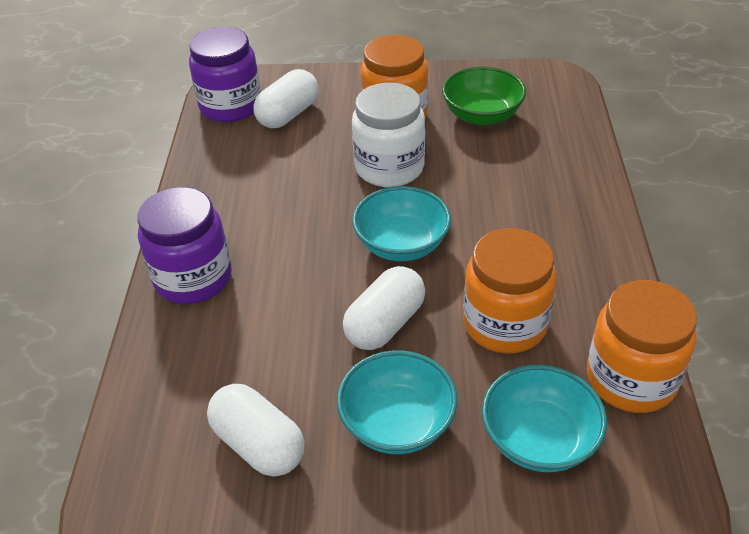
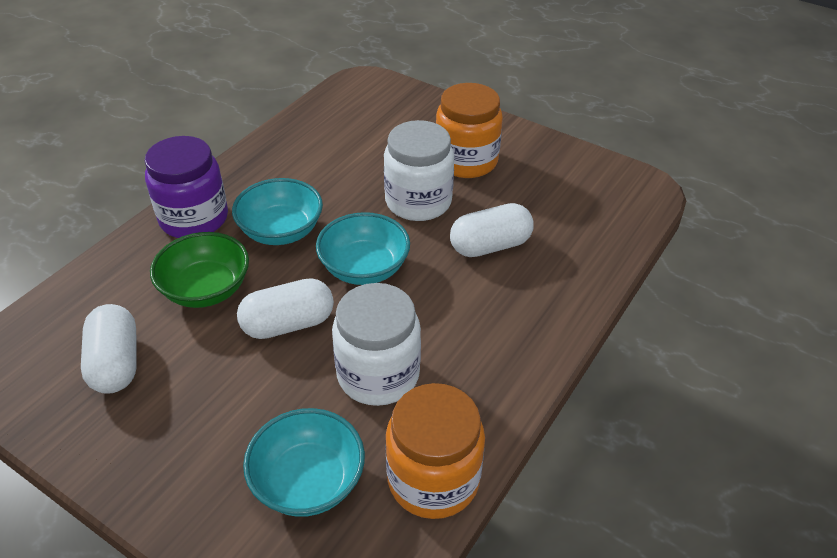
camera: 30 degrees right, 0 degrees up
(231, 106) = (348, 99): purple jar -> none
(288, 114) = (384, 124): white capsule -> white capsule (490, 246)
(397, 423) = (220, 404): turquoise bowl -> turquoise bowl (281, 231)
(482, 115) = (540, 192): green bowl -> green bowl (206, 289)
(505, 324) = (378, 374): orange jar -> white jar

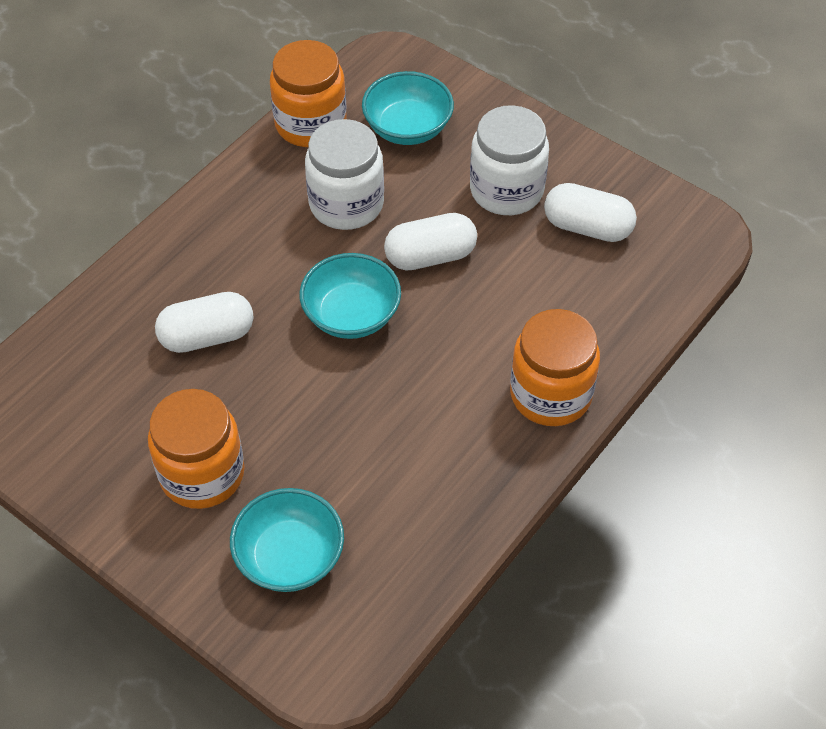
camera: 175 degrees left, 10 degrees up
(116, 363) = (587, 227): white capsule -> white capsule turned 60 degrees counterclockwise
(194, 219) = (550, 394): purple jar -> orange jar
(206, 289) = (518, 298): green bowl -> none
(281, 231) = (445, 370): turquoise bowl -> turquoise bowl (289, 557)
(418, 202) = (278, 405): white jar -> white jar (506, 190)

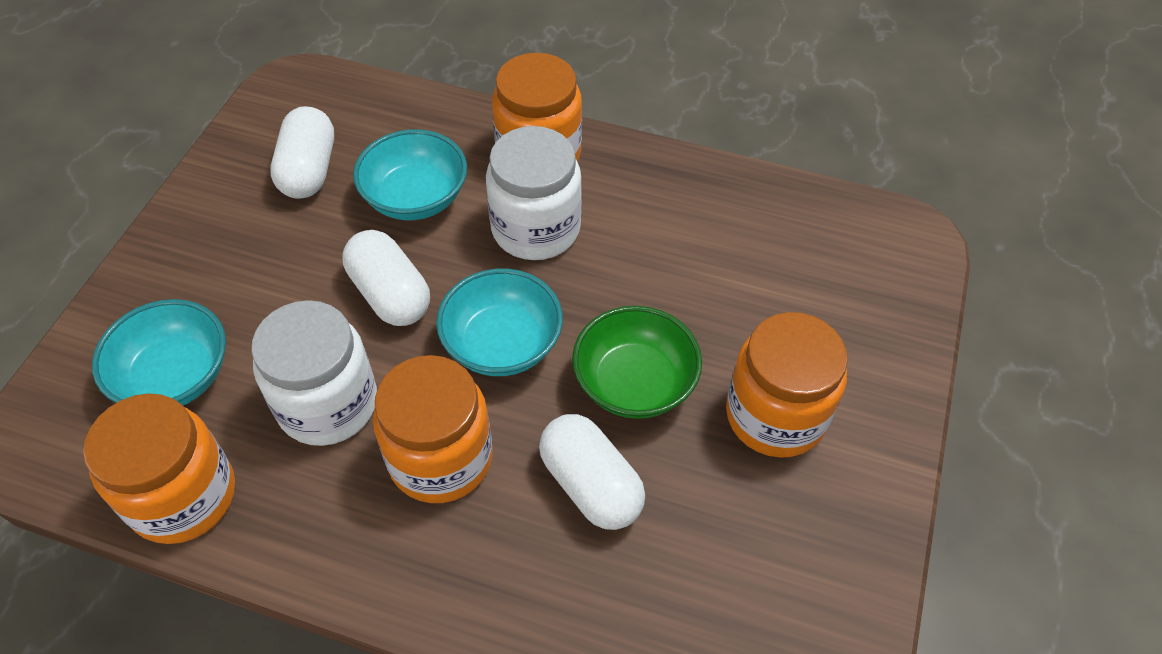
camera: 110 degrees left, 0 degrees up
(271, 257) = (440, 458): none -> orange jar
(276, 389) = (634, 383): none -> green bowl
(289, 557) = (822, 302): turquoise bowl -> turquoise bowl (415, 198)
(506, 190) = (267, 250): white jar -> white jar (536, 229)

